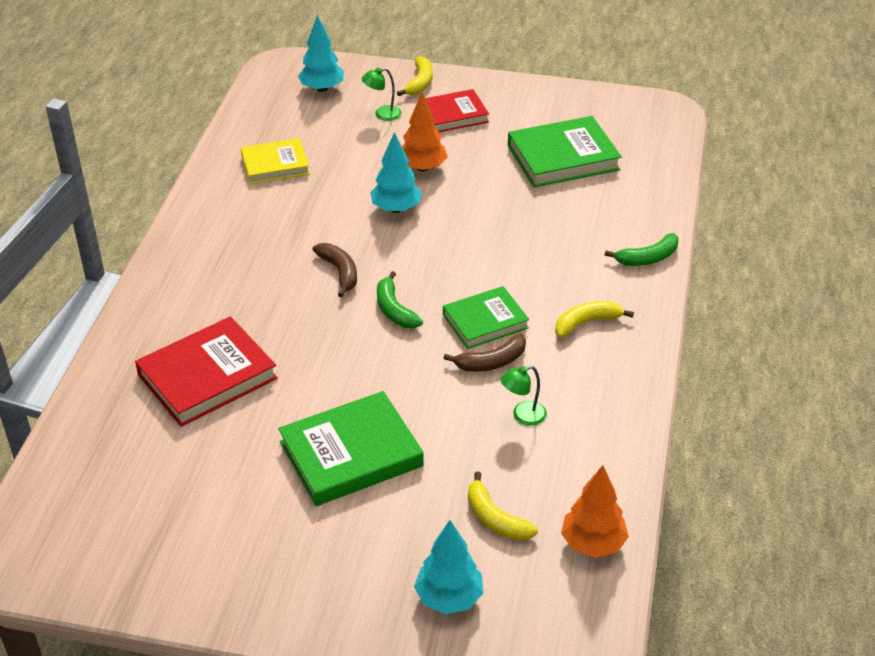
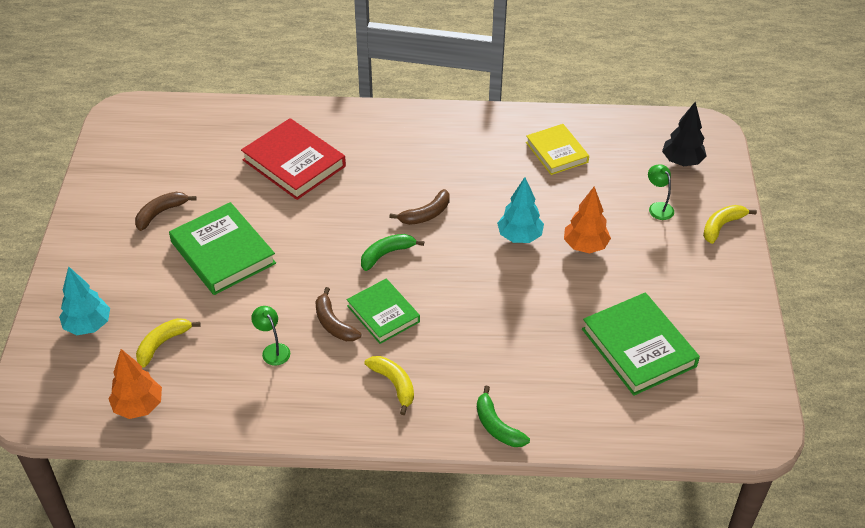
camera: 80 degrees right, 5 degrees up
(255, 517) = (161, 213): none -> brown banana
(322, 89) = (682, 161): turquoise tree -> black tree
(420, 83) = (722, 226): yellow banana -> yellow banana turned 135 degrees clockwise
(453, 115) = (678, 257): red book -> none

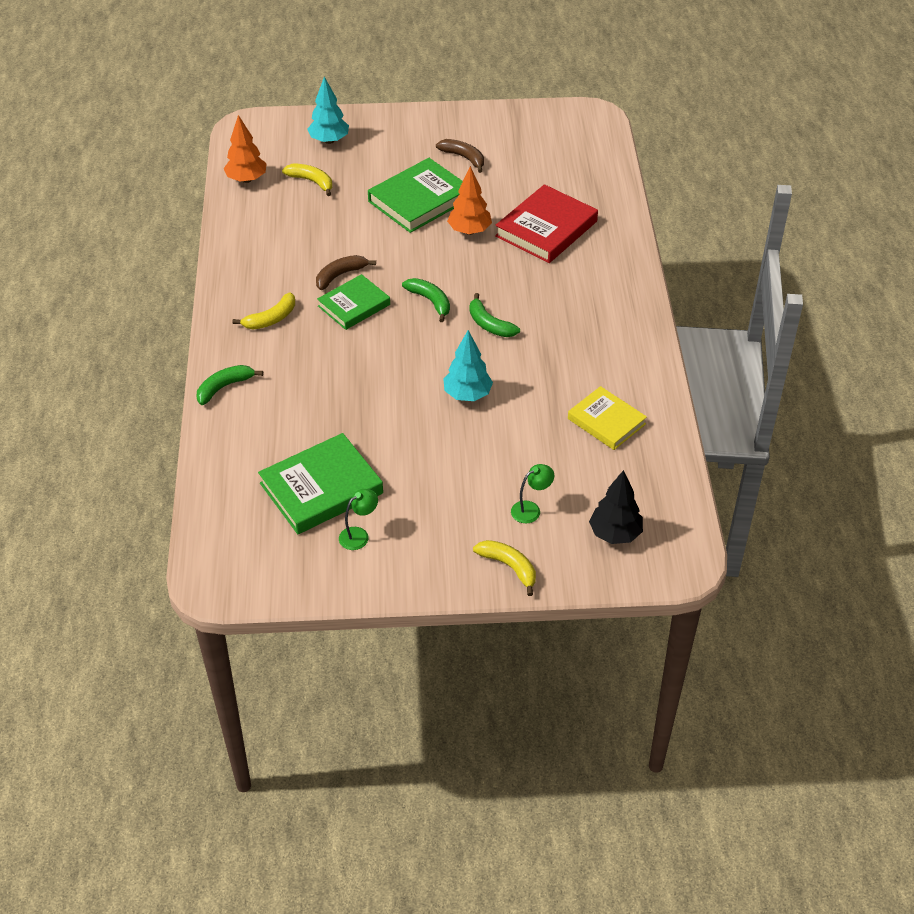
camera: 85 degrees right, 0 degrees up
(273, 350) = (307, 243): green lamp -> green lamp (359, 535)
(426, 214) = (489, 324): brown banana -> green banana
(556, 152) = (606, 421): yellow book -> yellow book turned 75 degrees clockwise
(585, 246) = (461, 446): orange tree -> orange tree (469, 231)

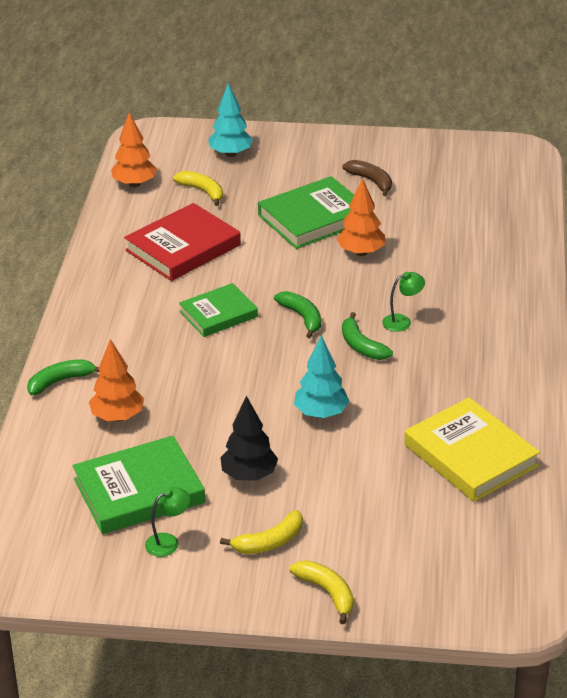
camera: 10 degrees right, 10 degrees down
(271, 319) = (127, 319): yellow banana -> yellow banana (269, 542)
(285, 417) = (117, 417): none -> orange tree
(340, 275) = (211, 284): brown banana -> none
(531, 509) = (365, 536): green lamp -> green lamp (402, 321)
(546, 229) = (446, 257): red book -> red book (183, 248)
(606, 421) = (470, 455): yellow book -> yellow book, size x1.53
(615, 534) = (454, 571): black tree -> black tree (249, 475)

